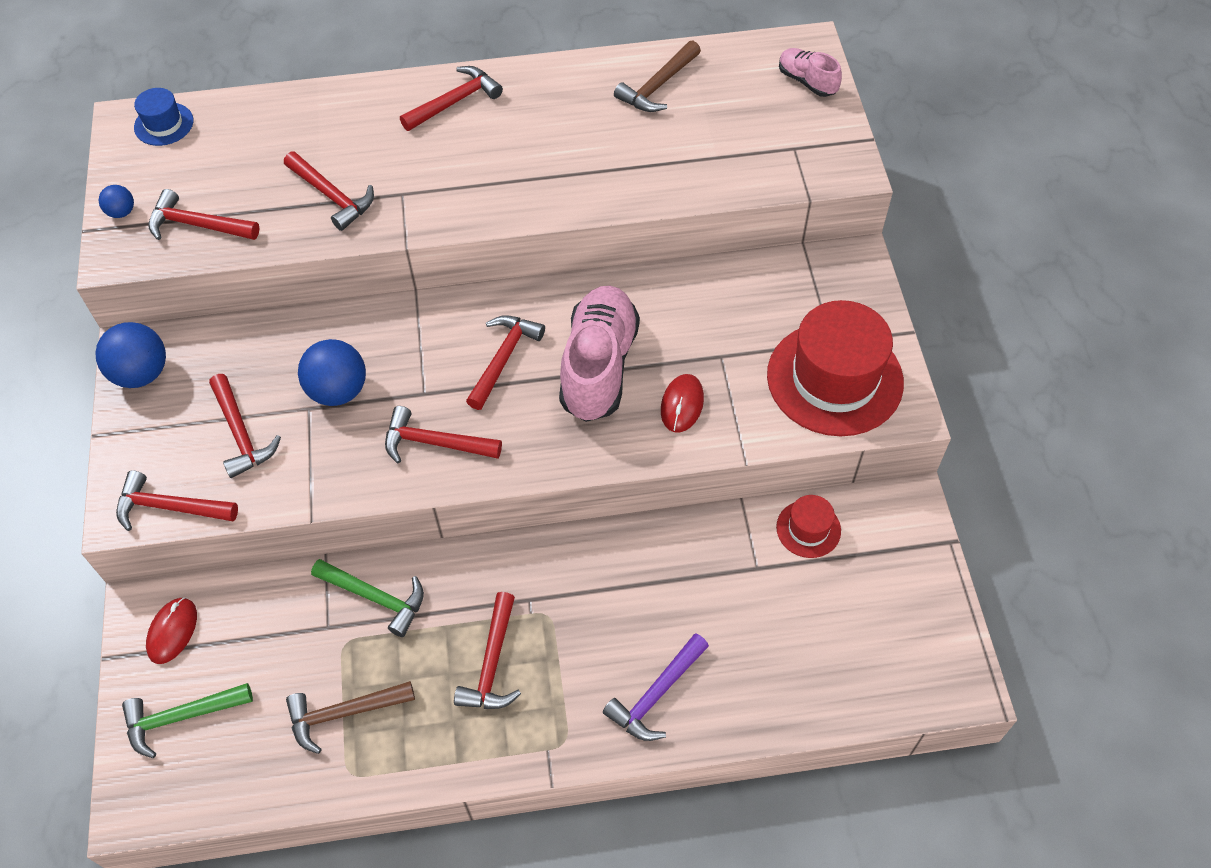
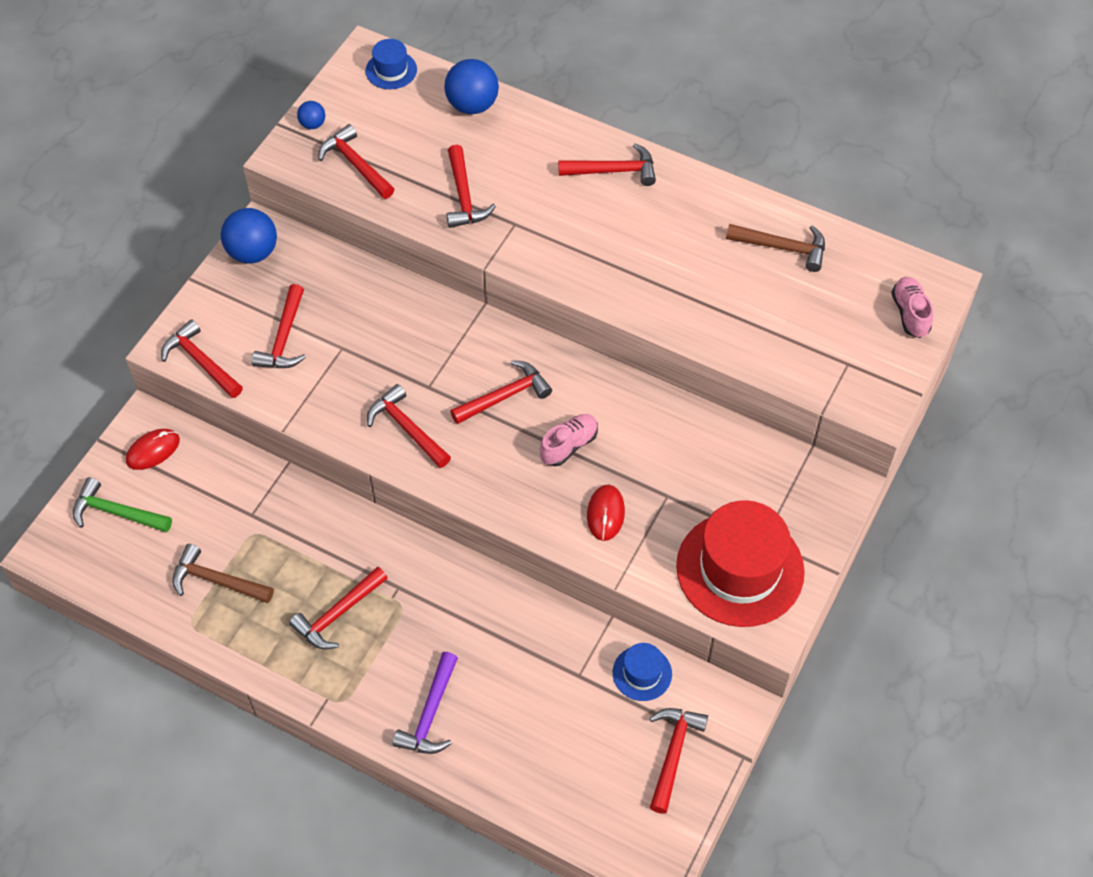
camera: 35 degrees right, 0 degrees up
(338, 390) = (371, 347): blue ball -> blue ball (472, 105)
(376, 597) = (297, 515): green hammer -> none
(598, 366) = (569, 445): pink shoe -> pink shoe, size x0.51
(656, 695) = (430, 714): purple hammer -> purple hammer turned 60 degrees counterclockwise
(658, 86) = (782, 248): brown hammer -> brown hammer turned 150 degrees counterclockwise
(682, 404) = (605, 514): red mouse -> red mouse turned 45 degrees counterclockwise
(808, 529) = (642, 673): red hat -> blue hat
(893, 579) = (673, 753): none -> red hammer

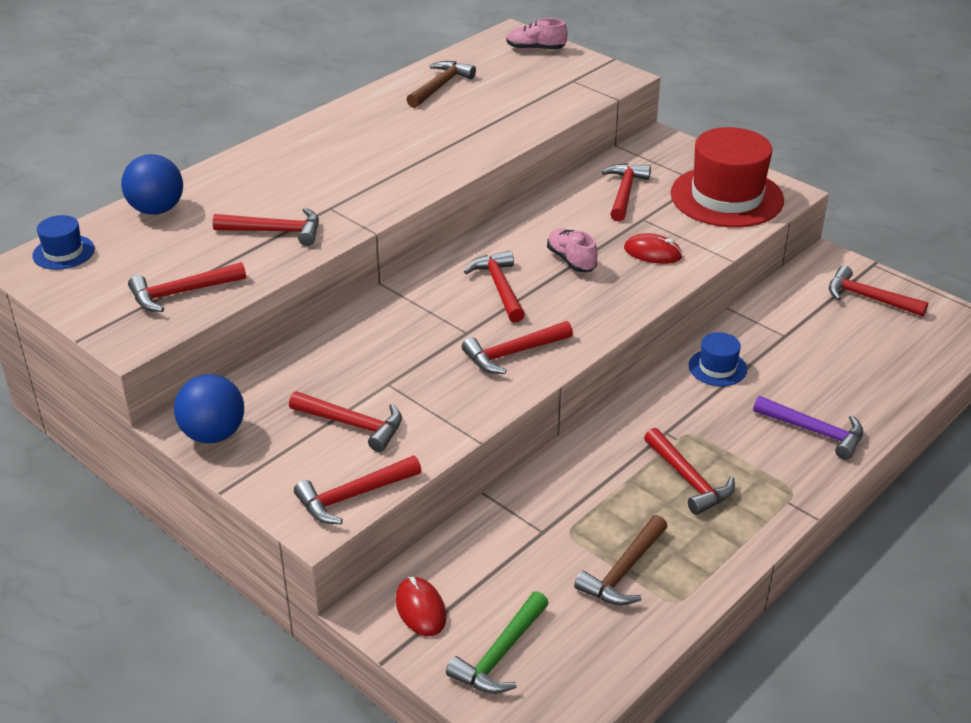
camera: 75 degrees left, 20 degrees down
(312, 124) = (99, 315): blue ball -> none
(613, 171) = (301, 147): red hammer -> red hammer (624, 192)
(642, 673) = (788, 301): blue hat -> blue hat (717, 367)

